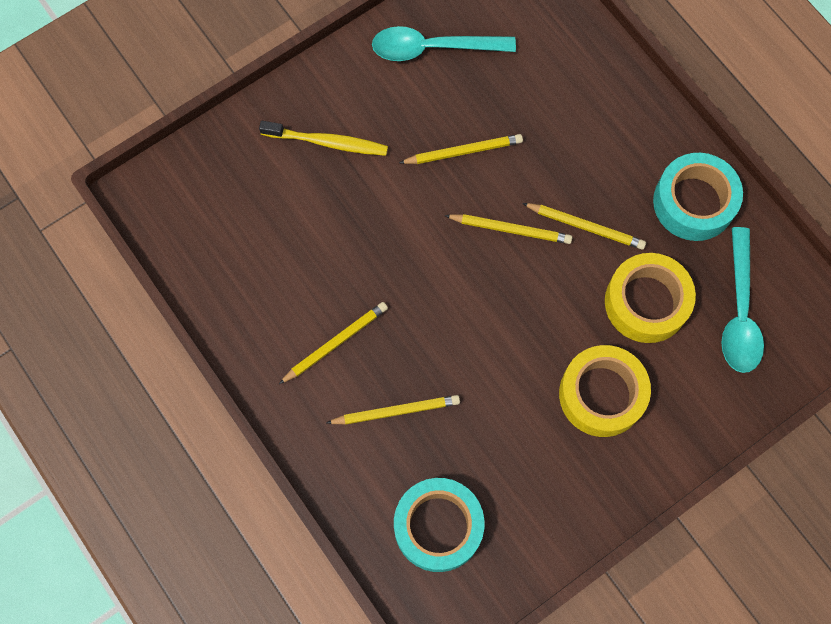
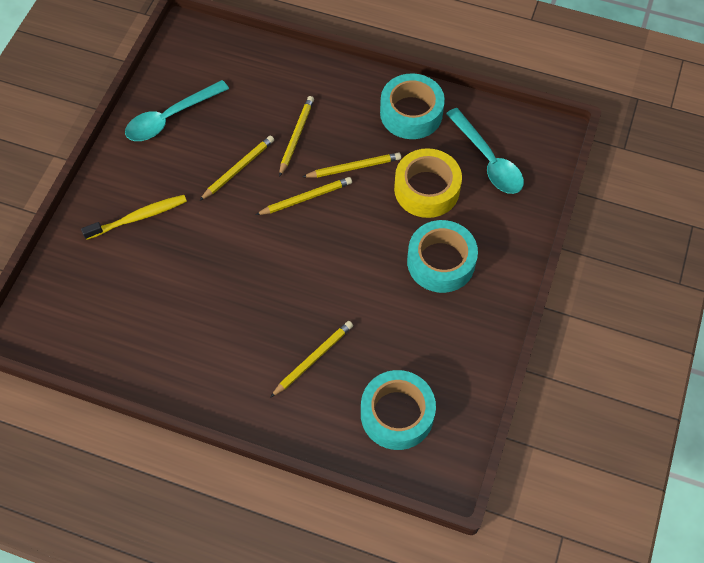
camera: 35 degrees left, 10 degrees down
(335, 343) = (238, 342): yellow pencil -> yellow pencil (296, 136)
(601, 394) = (441, 262): yellow tape -> turquoise tape

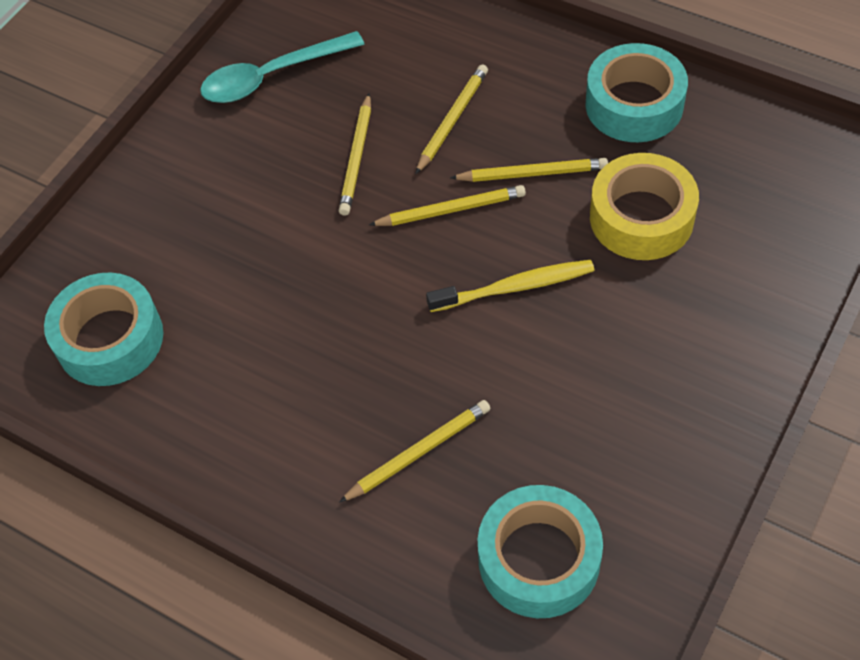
camera: 15 degrees right, 5 degrees down
(138, 217) = (196, 210): yellow toothbrush -> yellow toothbrush (515, 287)
(238, 169) = (357, 157): yellow pencil -> yellow pencil turned 135 degrees clockwise
(441, 262) = (647, 329): turquoise tape -> turquoise tape (110, 339)
(487, 160) = (745, 184): turquoise spoon -> none

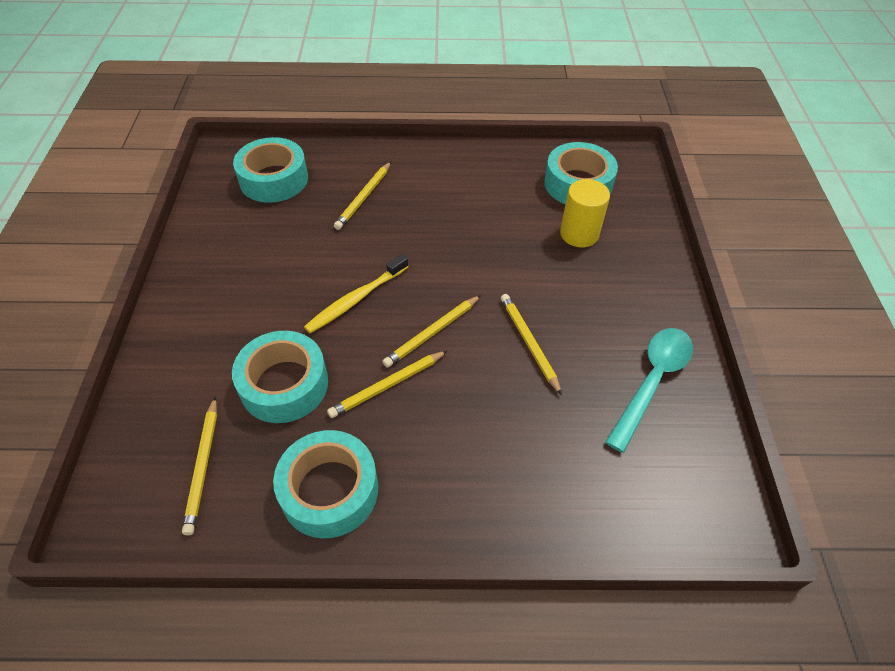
camera: 145 degrees right, 5 degrees down
(184, 262) = (579, 234): none -> yellow cylinder
(452, 120) = (479, 405): yellow pencil -> yellow pencil (203, 466)
(641, 217) = (284, 384): yellow tape -> turquoise tape

